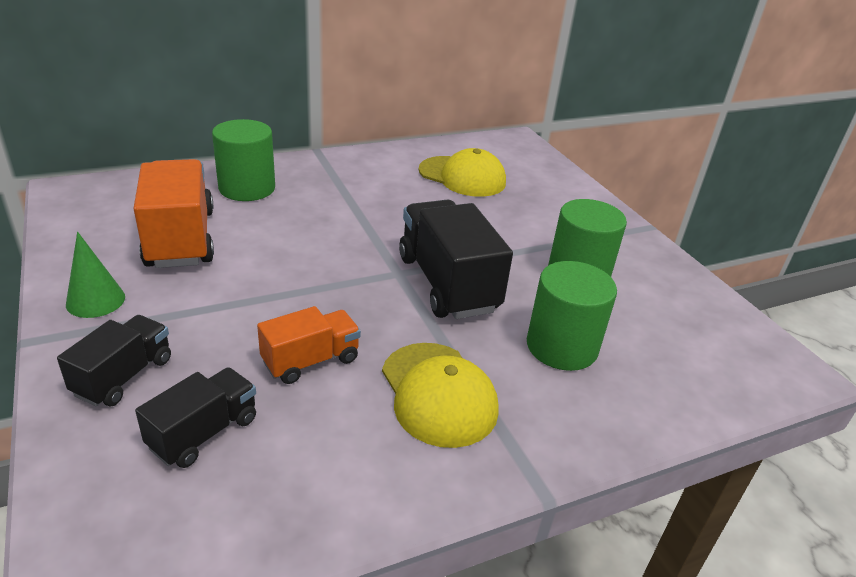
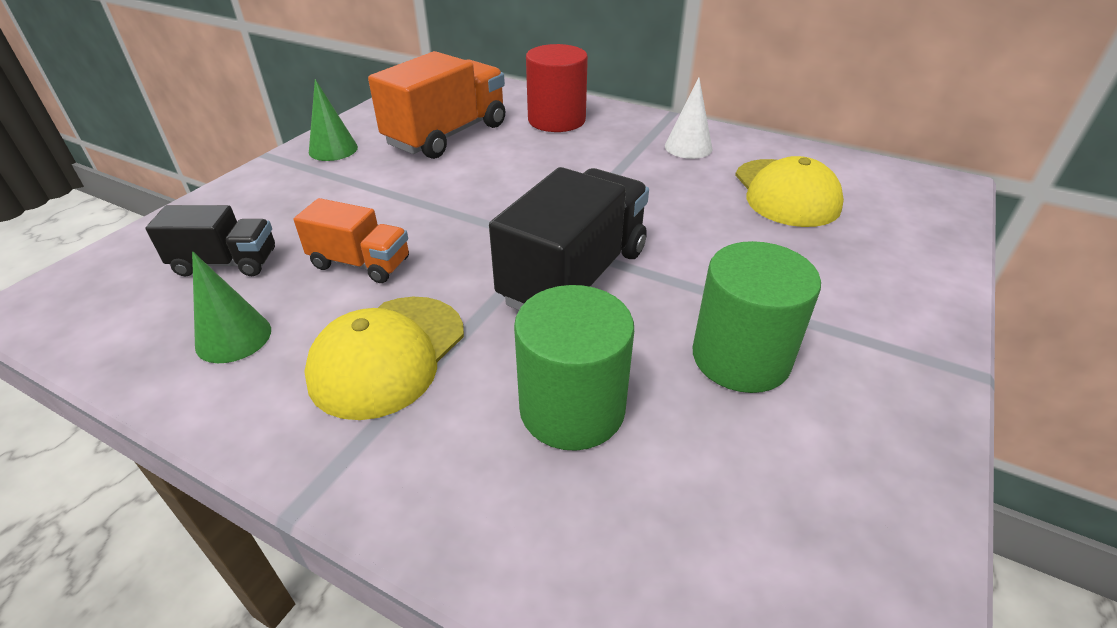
camera: 55 degrees right, 5 degrees up
(124, 376) = (261, 202): black truck -> none
(247, 188) = (556, 120): green cylinder -> red cylinder
(325, 463) = (233, 337): none -> green cone
(368, 171) = (688, 147): none -> white cone

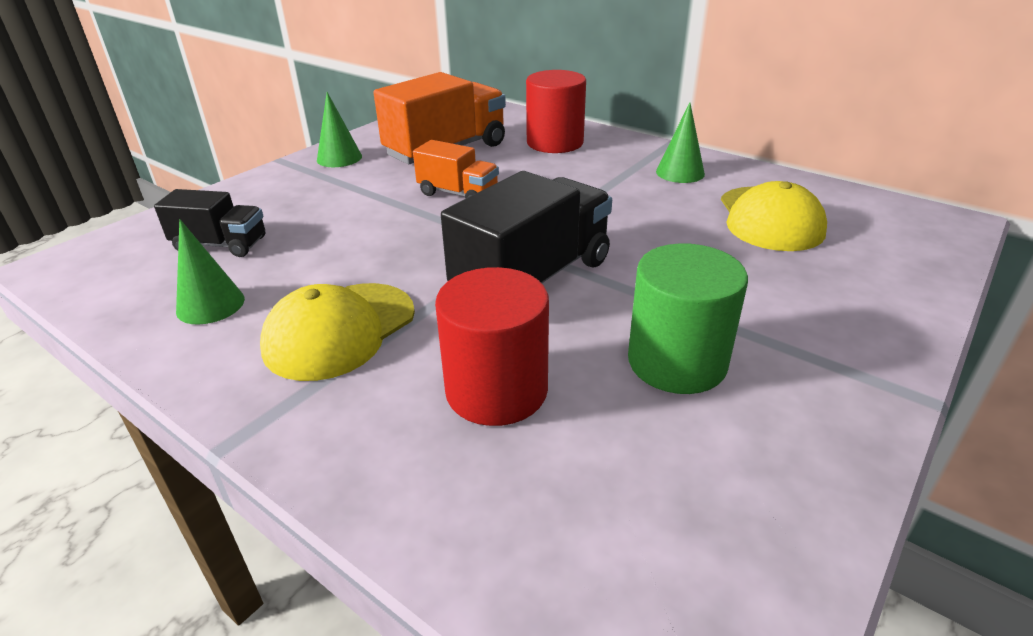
camera: 10 degrees right, 5 degrees down
(361, 263) = (337, 253): orange truck -> orange truck (458, 194)
(572, 408) = (496, 390): green cylinder -> red cylinder
(688, 147) = (680, 172): white cone -> green cone

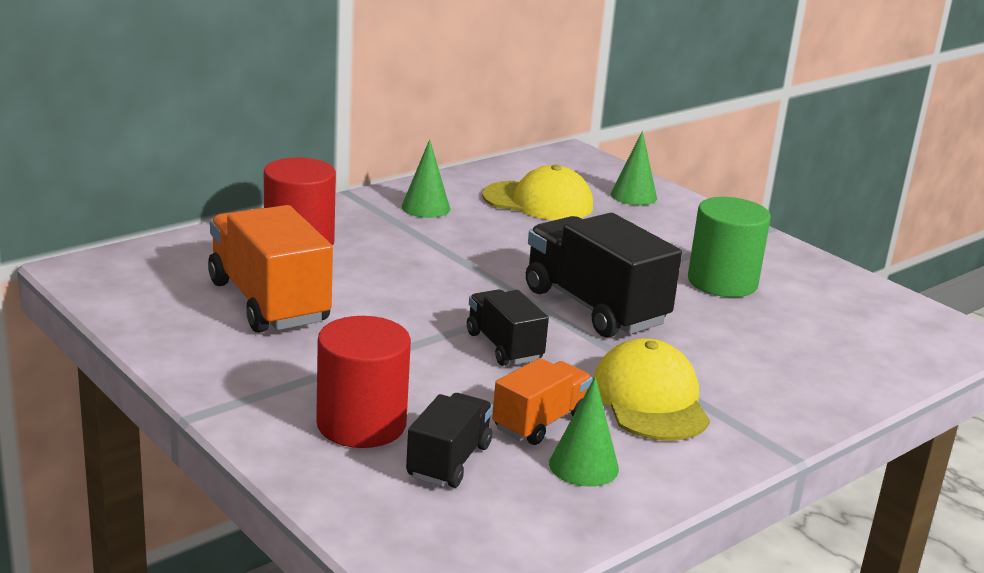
camera: 80 degrees left, 10 degrees down
(339, 158) = (230, 371): green cone -> green cone (633, 196)
(339, 330) = (650, 400): yellow cap -> yellow cap turned 150 degrees counterclockwise
(419, 242) = (504, 346): none -> black truck
(458, 194) = (401, 313): orange truck -> orange truck (540, 422)
(496, 390) = (743, 346): red cylinder -> red cylinder (361, 424)

